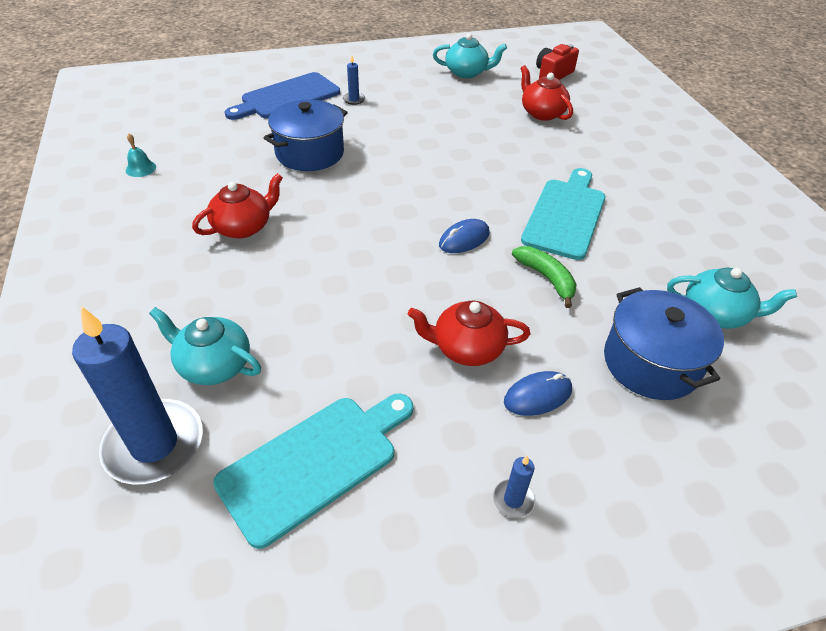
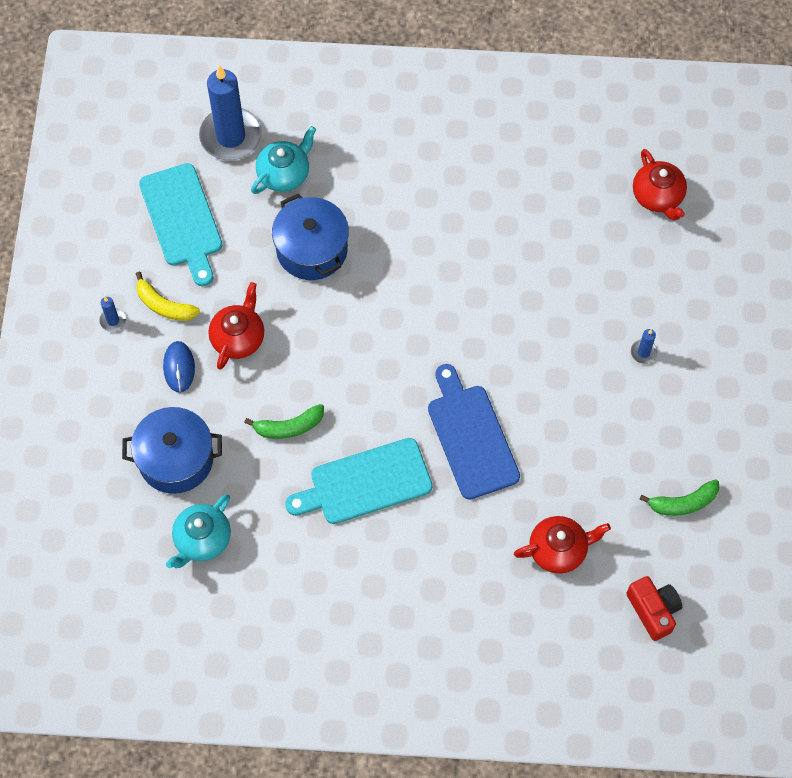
camera: 110 degrees right, 20 degrees up
(141, 168) = (555, 138): turquoise bell -> none
(243, 227) = (436, 211): red teapot -> red teapot (658, 196)
(287, 97) = (666, 284): blue cutting board -> blue cutting board (471, 437)
(310, 153) = (541, 285): blue pot -> blue pot (311, 249)
(459, 441) = (164, 305): none -> yellow banana
(464, 239) = (361, 381): blue mouse -> none
(467, 72) = (683, 503): turquoise teapot -> green banana
(565, 215) = (365, 483): turquoise cutting board -> turquoise cutting board turned 120 degrees clockwise

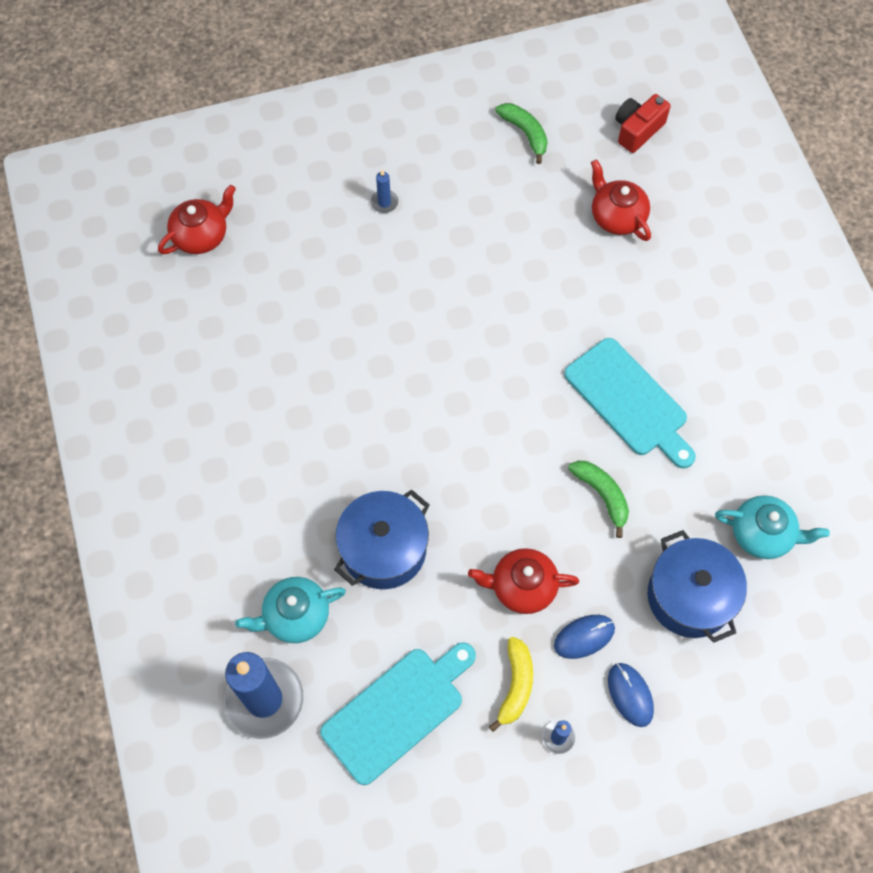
camera: 110 degrees left, 0 degrees up
(120, 383) = (630, 695): none -> blue mouse
(284, 174) = (295, 616): turquoise teapot -> turquoise teapot turned 45 degrees counterclockwise
(471, 437) = (537, 323): blue cutting board -> none

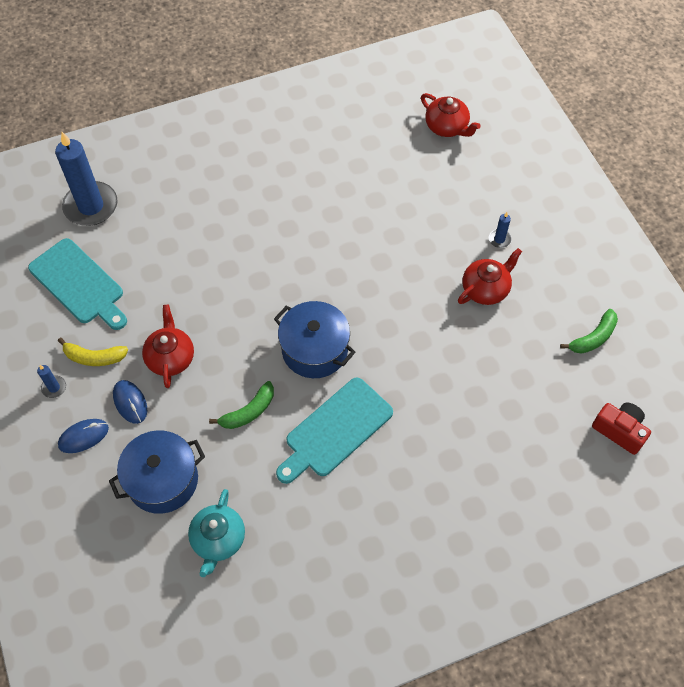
camera: 85 degrees right, 5 degrees down
(295, 616) = (149, 217): turquoise teapot -> none
(384, 549) = (199, 265): blue pot -> blue pot (314, 350)
(617, 216) = (519, 415): red teapot -> red teapot (486, 289)

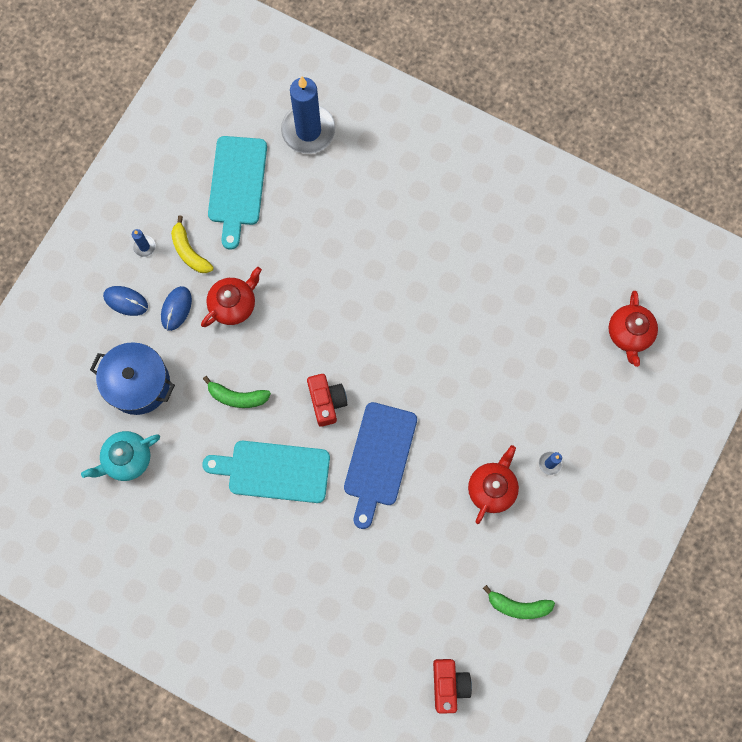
camera: 50 degrees right, 15 degrees up
(314, 350) = (326, 401): blue pot -> red camera
(395, 347) = (379, 459): none -> blue cutting board
(486, 289) = (492, 488): red teapot -> red teapot turned 75 degrees counterclockwise

